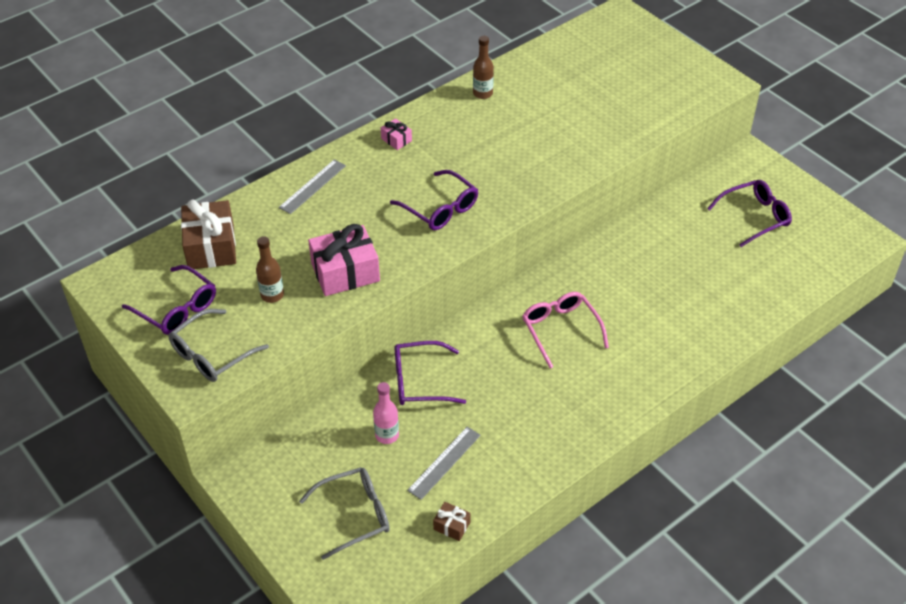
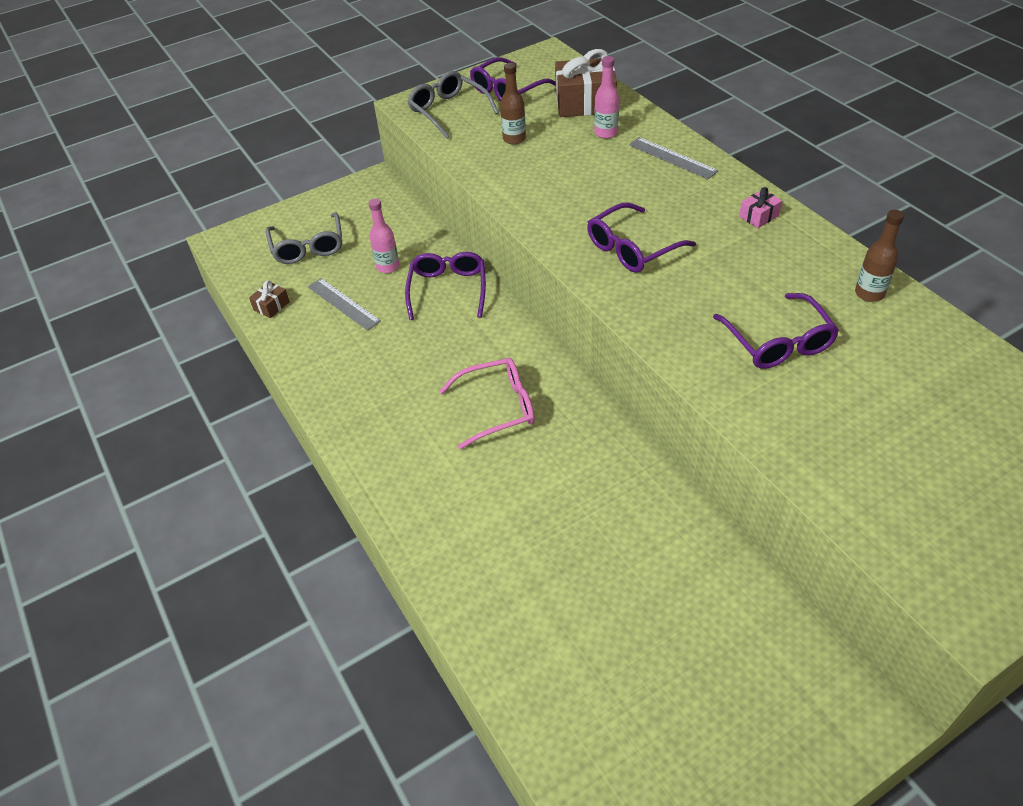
camera: 100 degrees right, 0 degrees up
(268, 230) = (606, 133): none -> pink bottle
(345, 272) = (537, 181): pink gift -> none
(755, 217) = (705, 686): purple glasses -> purple glasses (778, 342)

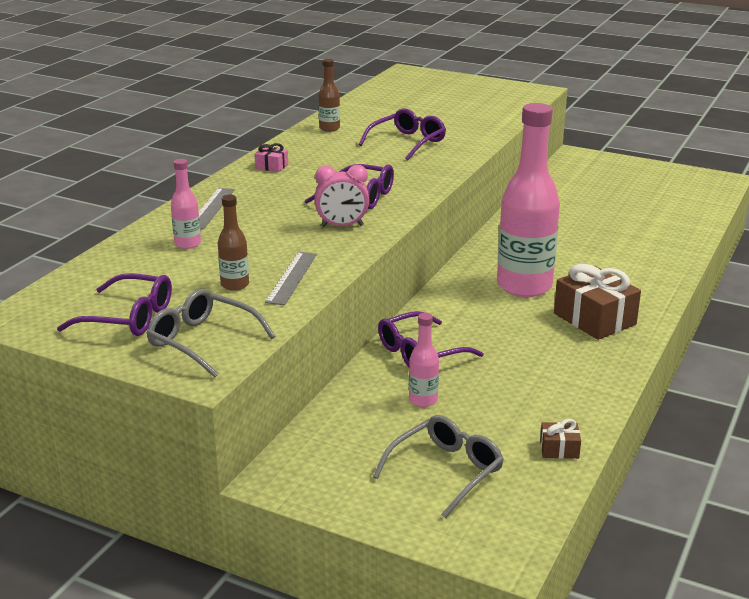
camera: 125 degrees left, 20 degrees down
(343, 304) = (503, 404): grey ruler -> grey ruler (292, 278)
(448, 111) = (202, 341): grey glasses -> grey glasses turned 105 degrees clockwise
(498, 407) = (524, 286): pink glasses -> pink bottle
(573, 217) = (342, 226): none -> pink clock
(585, 103) = (131, 267): brown gift -> brown gift (594, 319)

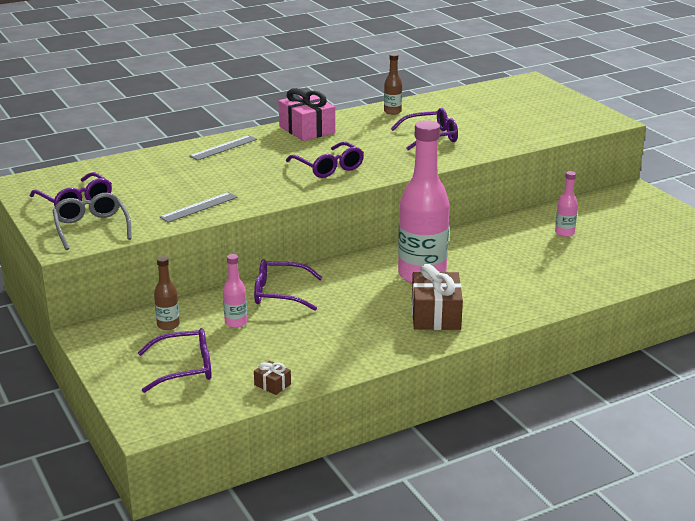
camera: 35 degrees right, 0 degrees up
(187, 244) = (174, 167): pink bottle -> pink bottle (564, 233)
(235, 285) = (160, 201): brown bottle -> brown bottle (168, 325)
(271, 166) = (307, 129): pink gift -> pink gift, size x2.14
(342, 226) = (284, 184): pink clock -> none
(446, 471) = (185, 368): grey glasses -> purple glasses

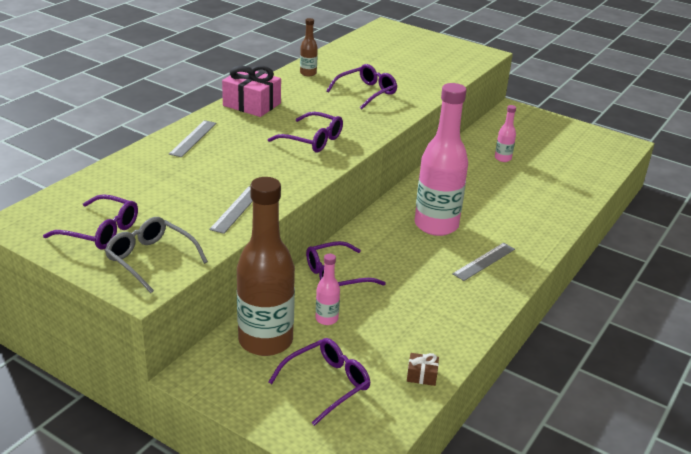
camera: 30 degrees left, 5 degrees up
(168, 325) = (265, 340): brown bottle -> brown bottle, size x2.29
(435, 315) = (484, 261): brown gift -> grey ruler

